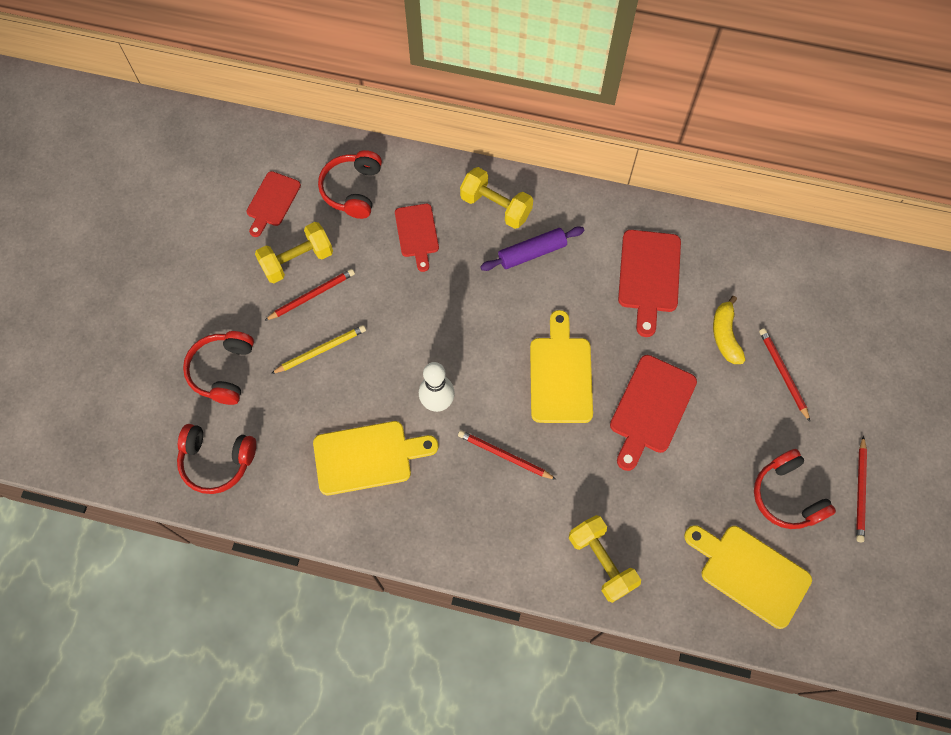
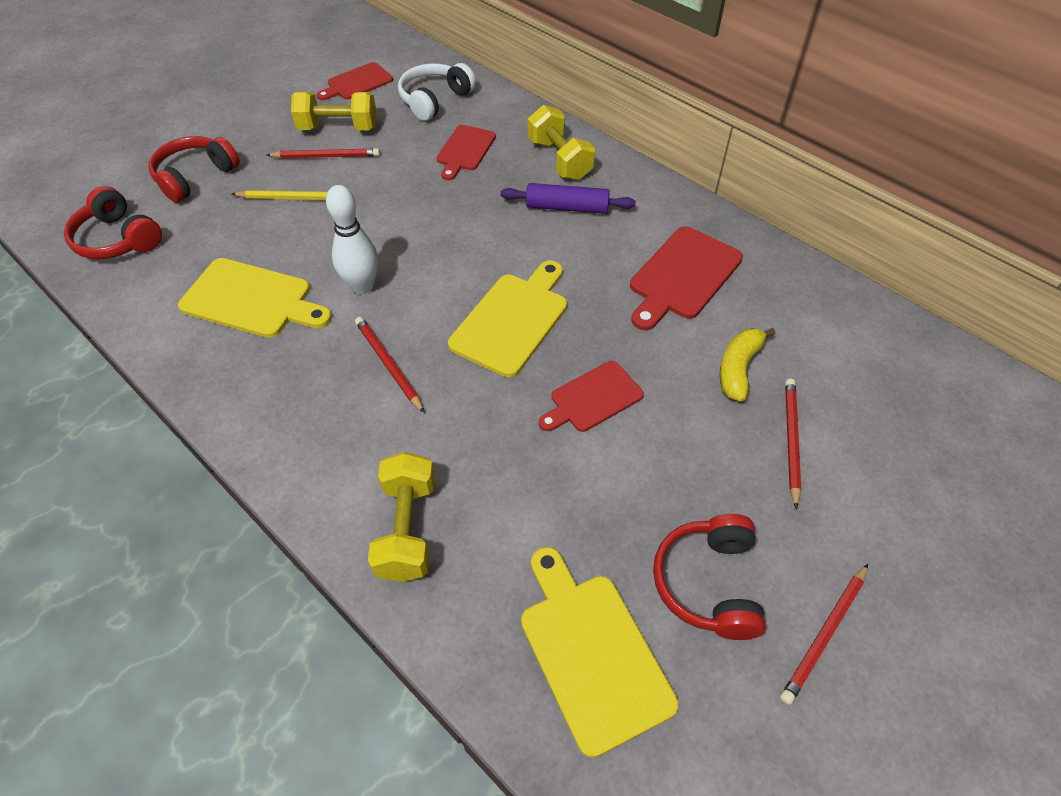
camera: 30 degrees right, 15 degrees down
(353, 190) = (434, 100): red headphones -> white headphones
(650, 408) = (592, 398): red cutting board -> red cutting board, size x0.66

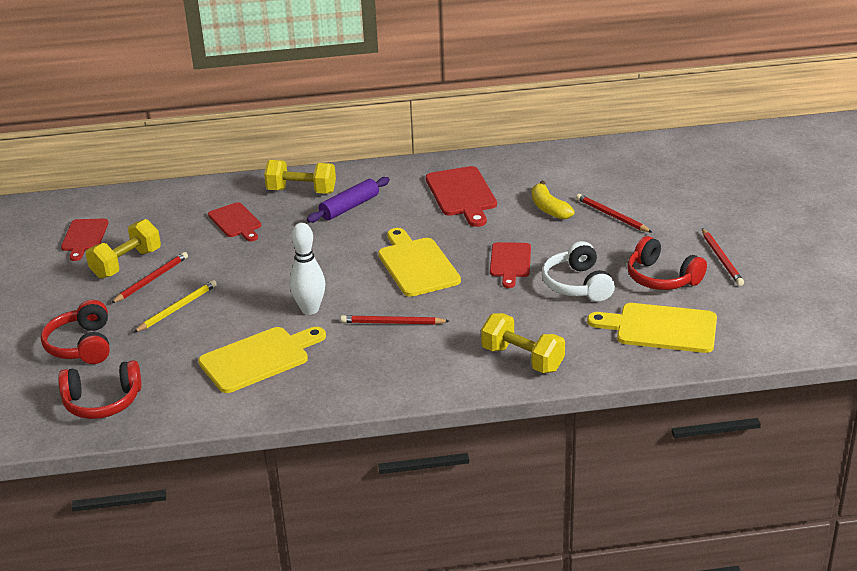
camera: 50 degrees left, 20 degrees down
(434, 100) = (161, 213): white headphones -> white headphones (577, 285)

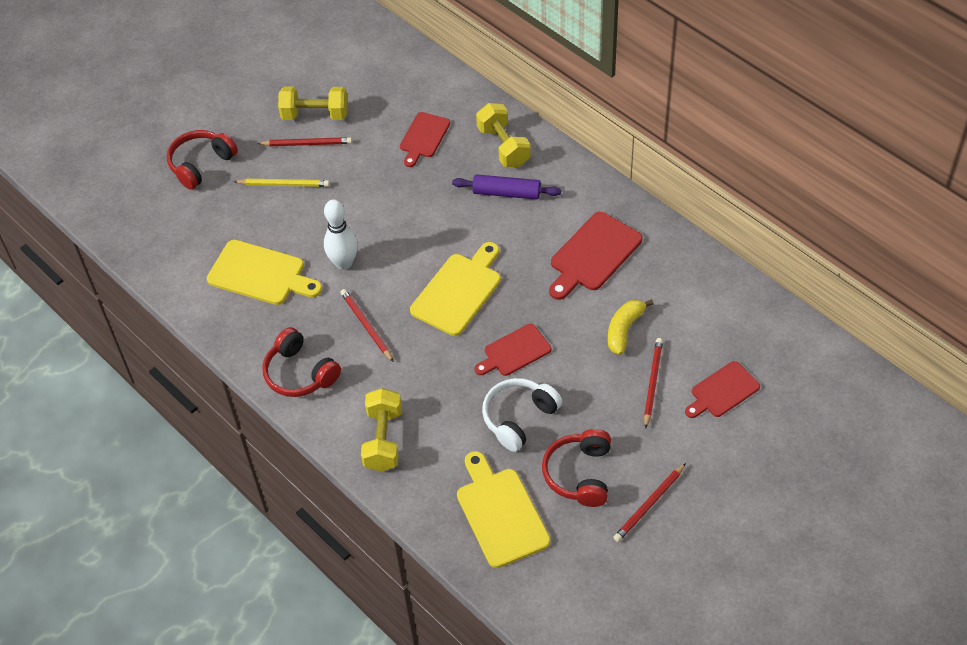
camera: 55 degrees right, 20 degrees up
(84, 237) = (328, 65): red cutting board -> red cutting board (722, 391)
(102, 402) = (149, 222): red headphones -> red headphones (300, 373)

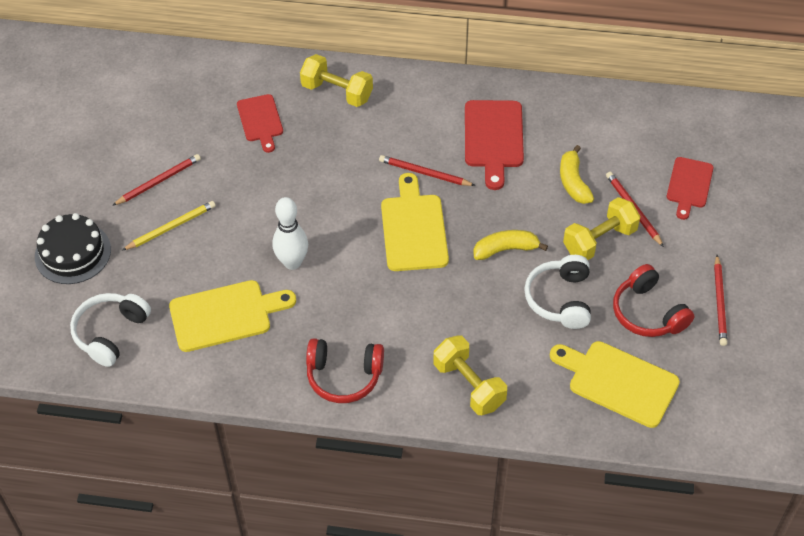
camera: 40 degrees left, 0 degrees up
(173, 239) = (110, 333): none -> white headphones
(201, 164) = (73, 253): red headphones -> black cake
(315, 115) = (142, 153): yellow dumbbell -> yellow dumbbell (599, 240)
(366, 326) = (363, 302): red pencil -> red pencil (424, 173)
(506, 193) = (376, 128): purple rolling pin -> none
(514, 351) = (506, 249): red cutting board -> yellow banana

